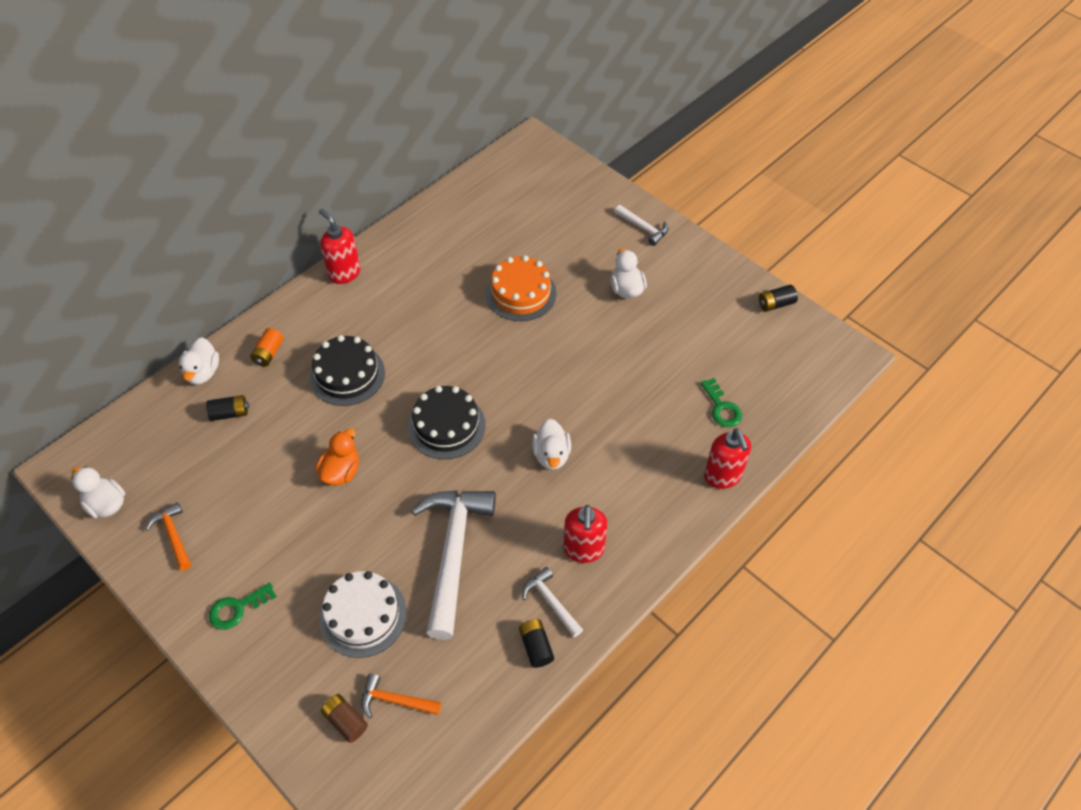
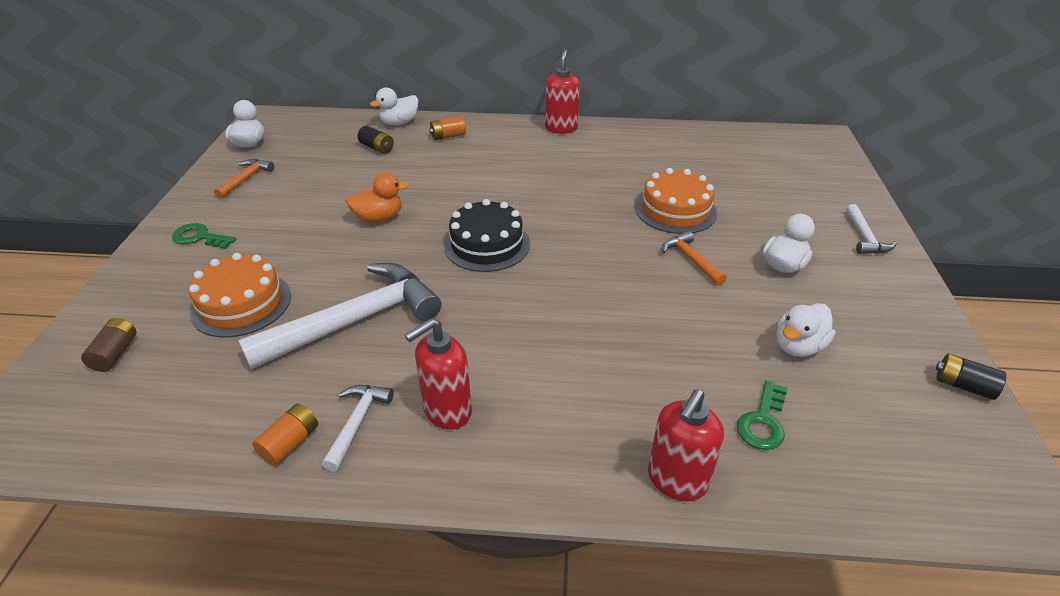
camera: 50 degrees right, 15 degrees down
(347, 375) = (473, 174): black cake -> none
(363, 615) = (241, 303): white cake -> orange cake
(395, 700) = (157, 373): orange hammer -> orange hammer (691, 259)
(536, 647) = (290, 443): black battery -> orange battery
(551, 455) = (533, 323): white duck -> white duck (798, 346)

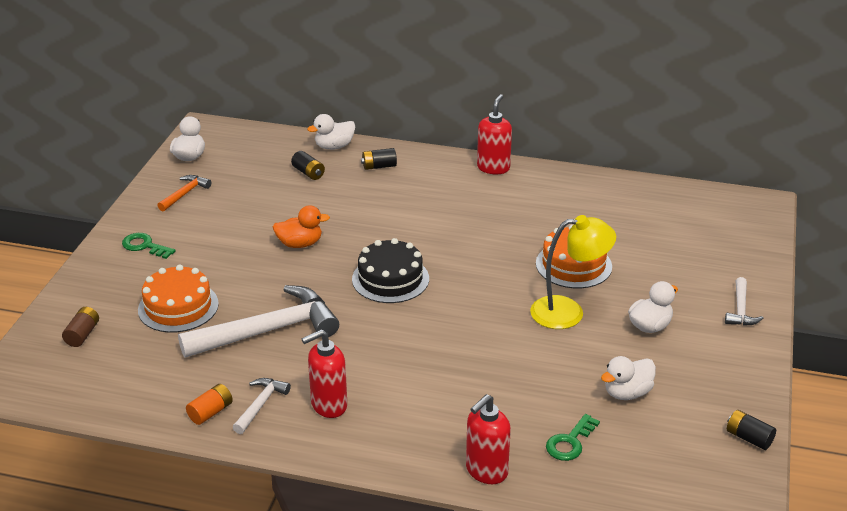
camera: 10 degrees right, 5 degrees down
(448, 136) = (379, 166): orange battery -> black battery
(691, 259) = (568, 312): orange hammer -> yellow lamp

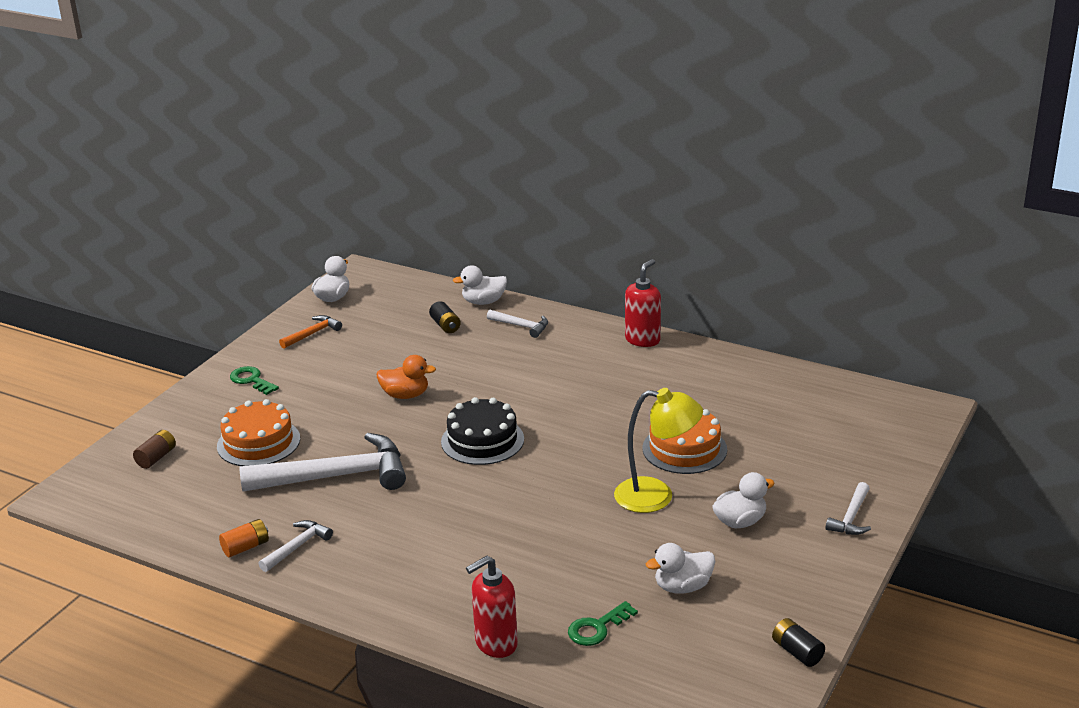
camera: 15 degrees right, 5 degrees down
(328, 405) = (364, 556): red soap dispenser -> none
(379, 166) = (521, 326): black battery -> white hammer

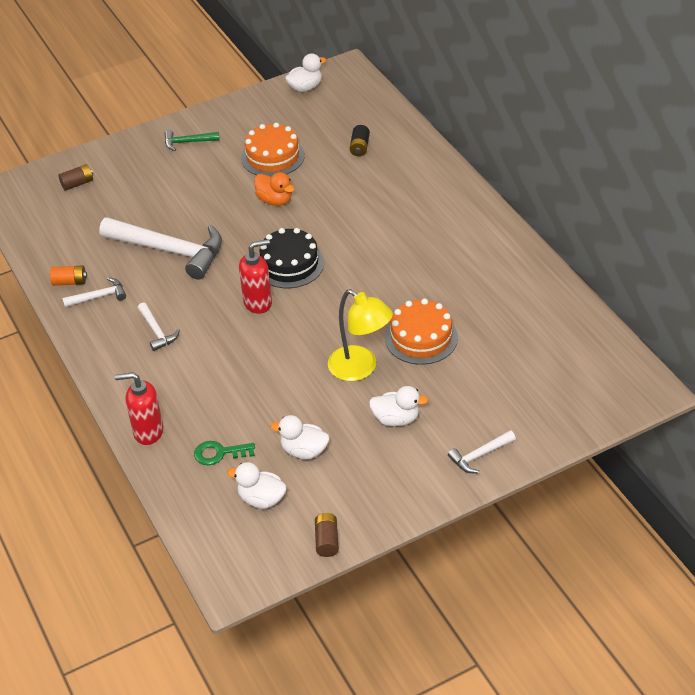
camera: 35 degrees right, 15 degrees up
(251, 380) = (188, 142): green key -> green hammer
(258, 442) = (147, 199): orange cake -> orange cake (272, 156)
(312, 334) = (262, 116): orange hammer -> none
(483, 302) = (408, 135): white duck -> white duck (261, 499)
(521, 326) = (413, 171): white hammer -> white hammer (156, 331)
(642, 340) = (491, 223): red soap dispenser -> red soap dispenser (258, 303)
(797, 652) = (327, 541): black battery -> brown battery

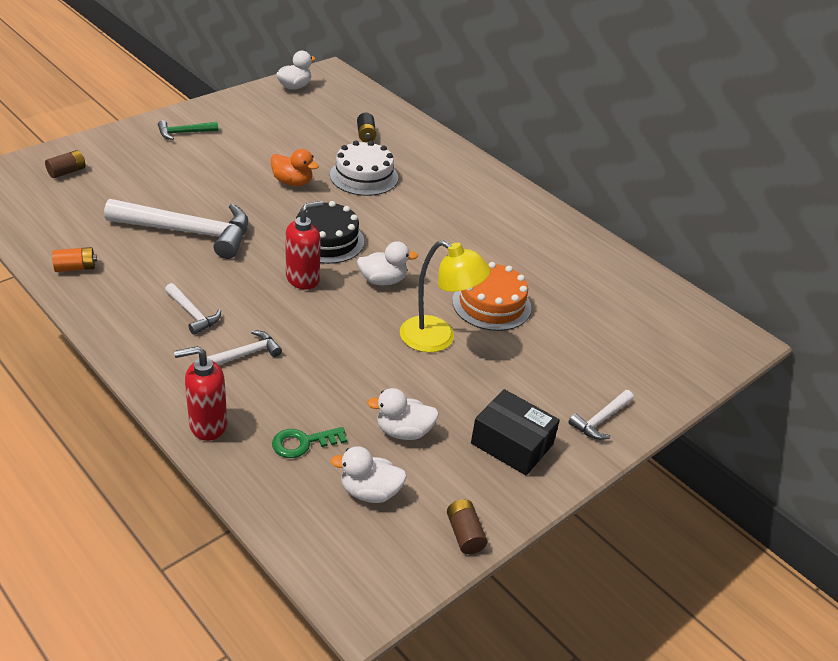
camera: 20 degrees left, 5 degrees down
(99, 297) = (114, 281): white hammer -> white hammer (245, 354)
(272, 156) = (278, 144): orange cake -> none
(344, 195) = (364, 176): none -> white cake
(392, 470) = (512, 444): none -> black box
(396, 419) = (495, 388): white duck -> white duck (383, 280)

